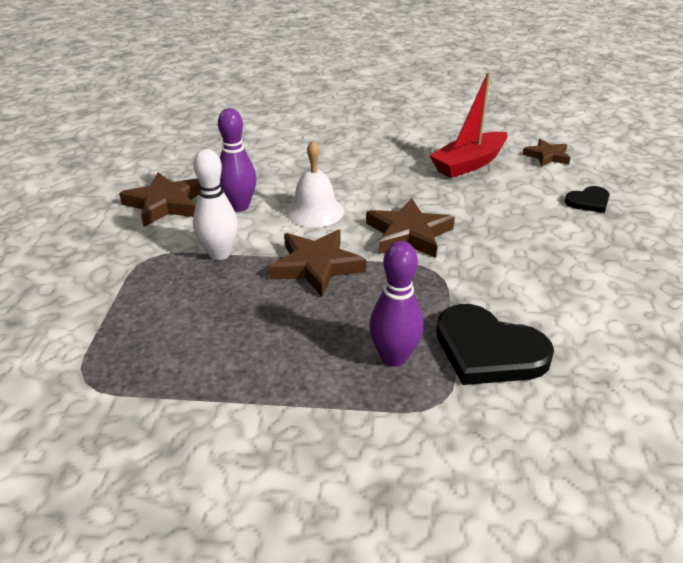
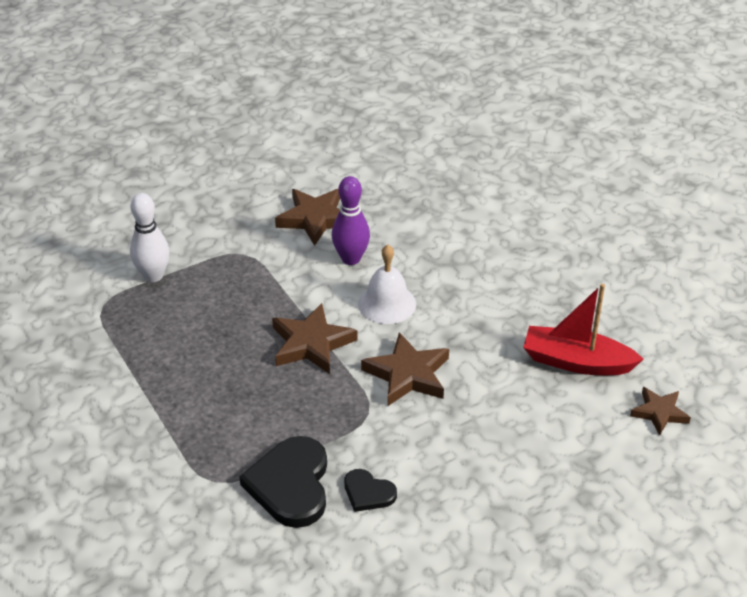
camera: 55 degrees right, 5 degrees up
(219, 254) = (279, 285): white bowling pin -> white bowling pin (153, 276)
(394, 357) = (240, 436): purple bowling pin -> none
(588, 201) = (591, 475): black heart -> black heart (368, 493)

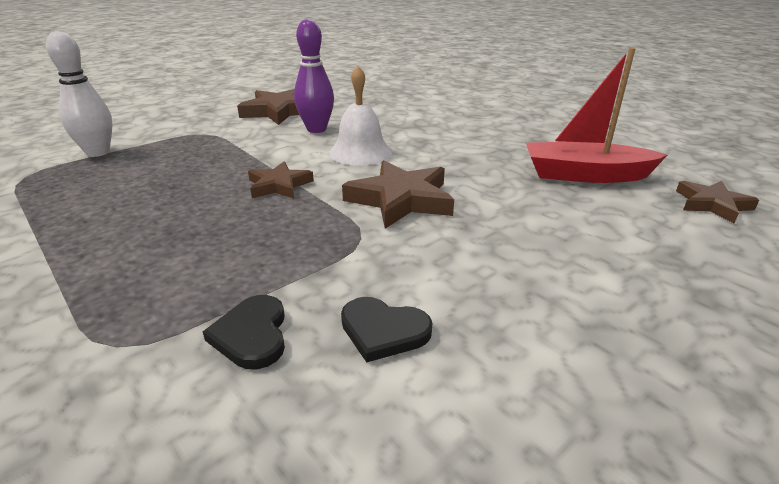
camera: 10 degrees left, 10 degrees down
(290, 484) = (252, 334): black heart -> black heart, size x0.53
(311, 343) = (279, 185): brown star -> brown star, size x0.63

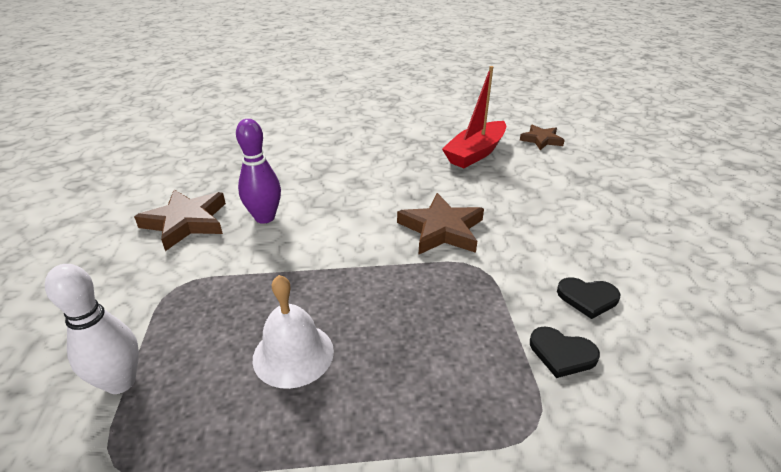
camera: 55 degrees left, 5 degrees up
(279, 185) = (359, 276): brown star -> none
(360, 152) = (343, 215): white bell -> white bell (293, 354)
(383, 331) = (587, 298): black heart -> black heart turned 45 degrees clockwise

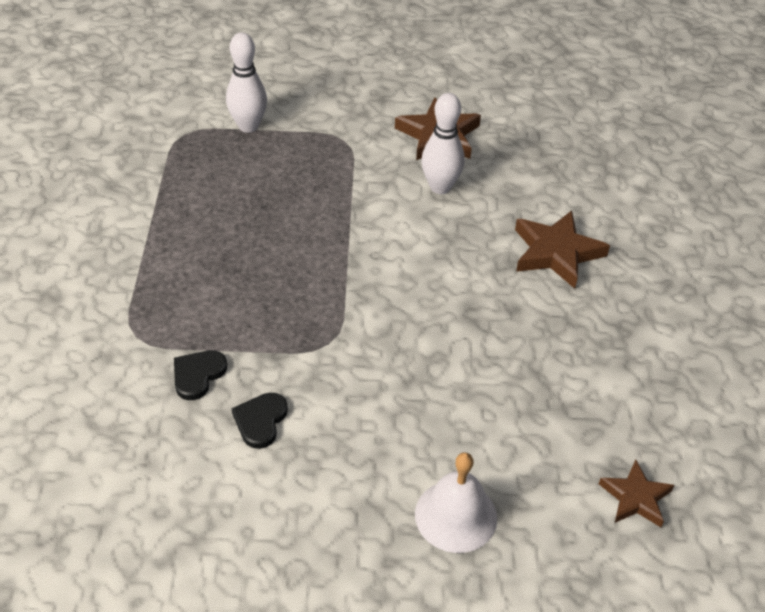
camera: 95 degrees right, 10 degrees up
(265, 217) = (440, 187): purple bowling pin -> white bowling pin
(293, 354) = (248, 207): white bell -> white bell (456, 515)
(441, 229) = (398, 324): brown star -> brown star (556, 253)
(475, 153) = (586, 396): red boat -> none

